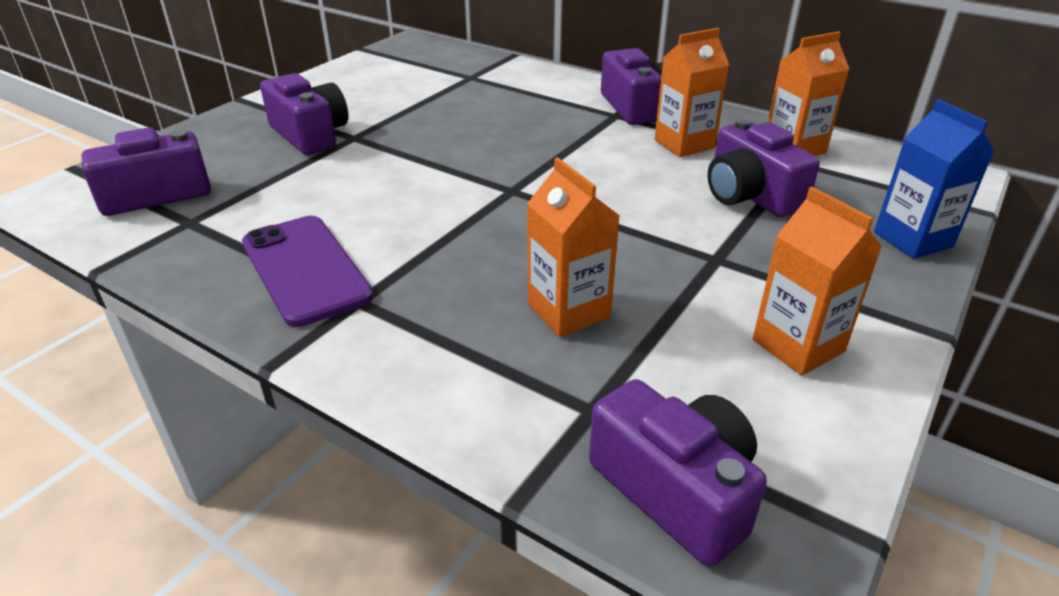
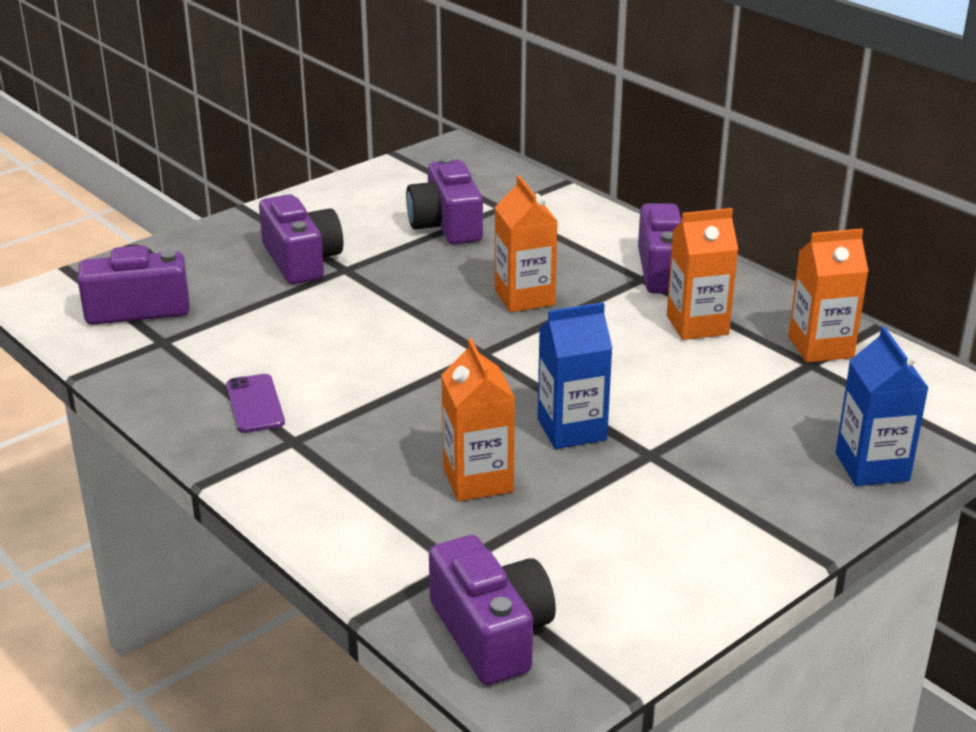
camera: 15 degrees right, 5 degrees down
(305, 269) = (255, 404): purple phone -> purple phone, size x0.57
(631, 247) = (572, 429): none -> blue carton
(750, 195) = (731, 394): purple camera -> purple camera (446, 225)
(798, 346) = (673, 545): orange carton -> orange carton (524, 297)

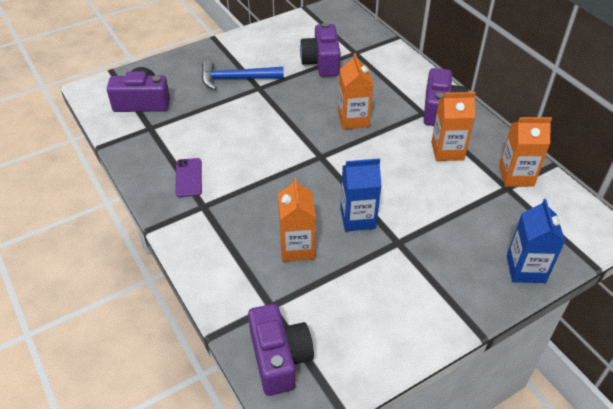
camera: 10 degrees right, 15 degrees up
(301, 260) = (236, 79): purple camera -> blue hammer

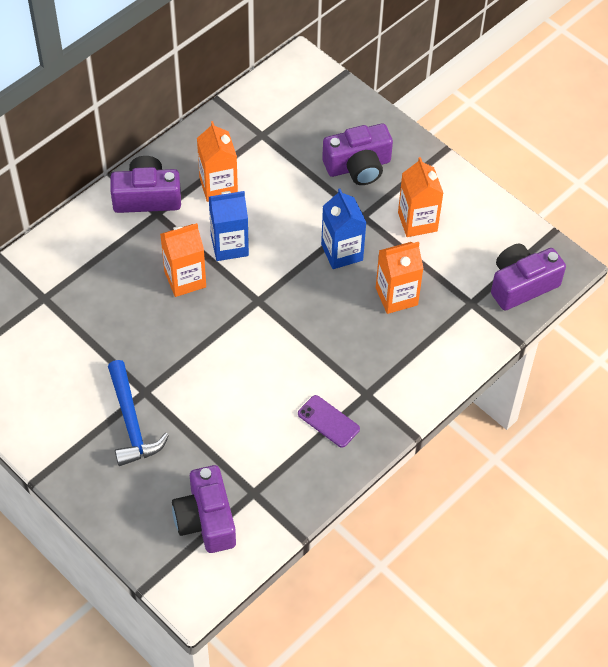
camera: 105 degrees left, 10 degrees up
(188, 178) = (328, 421): purple phone -> purple phone turned 60 degrees clockwise
(321, 62) = (74, 332): purple camera -> purple camera (358, 166)
(516, 176) = (242, 128): orange carton -> orange carton (417, 222)
(525, 269) = (365, 120): blue carton -> blue carton (229, 245)

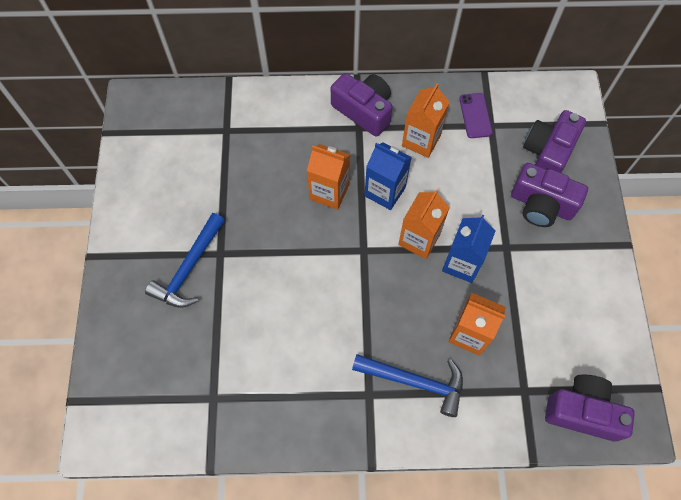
camera: 45 degrees right, 10 degrees up
(206, 520) = (162, 388): purple camera -> purple camera (548, 152)
(328, 421) = (319, 391): purple phone -> purple phone (475, 115)
(390, 359) = (414, 381): none -> blue hammer
(417, 222) = (545, 286): orange carton -> orange carton (419, 239)

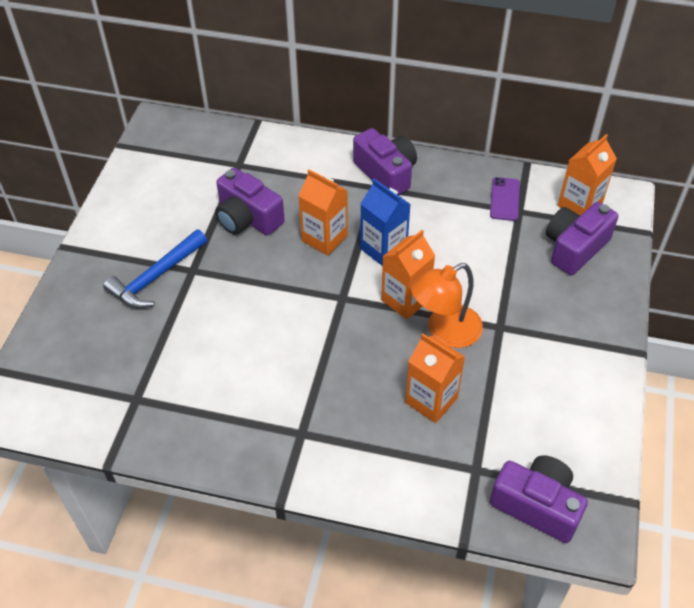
camera: 15 degrees right, 15 degrees down
(414, 381) = (355, 432): blue hammer -> none
(421, 140) = (438, 211): orange carton -> orange carton (579, 205)
(462, 263) = (445, 331): blue carton -> orange lamp
(541, 205) = (552, 294): purple camera -> purple camera (247, 218)

